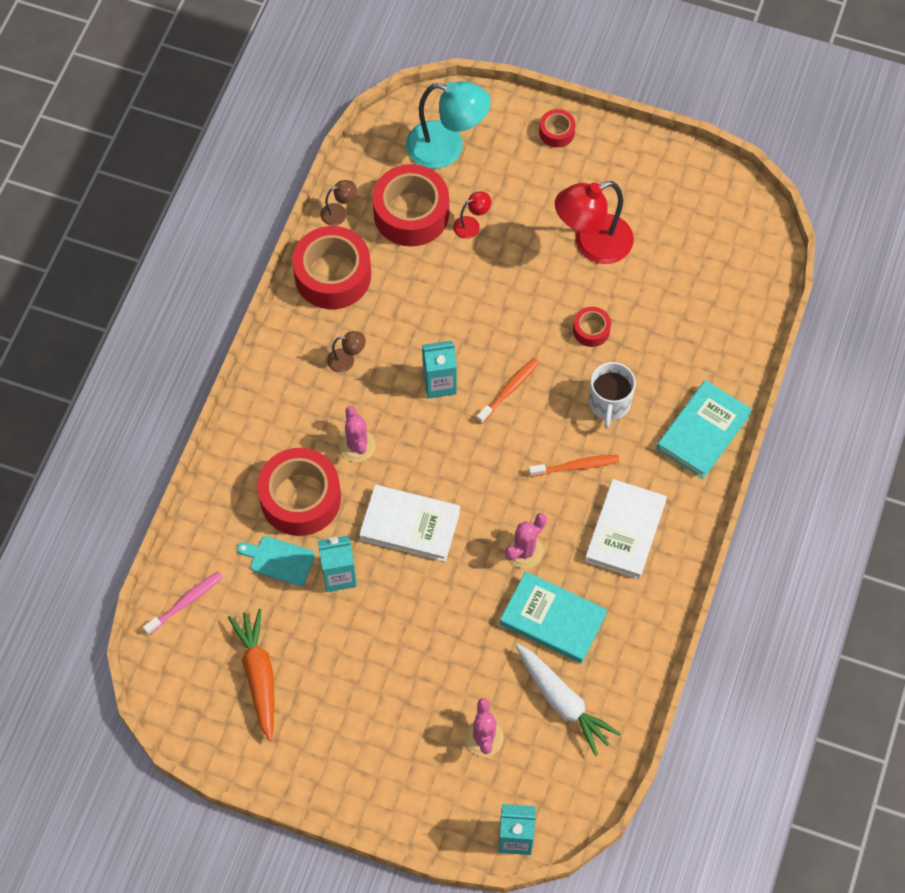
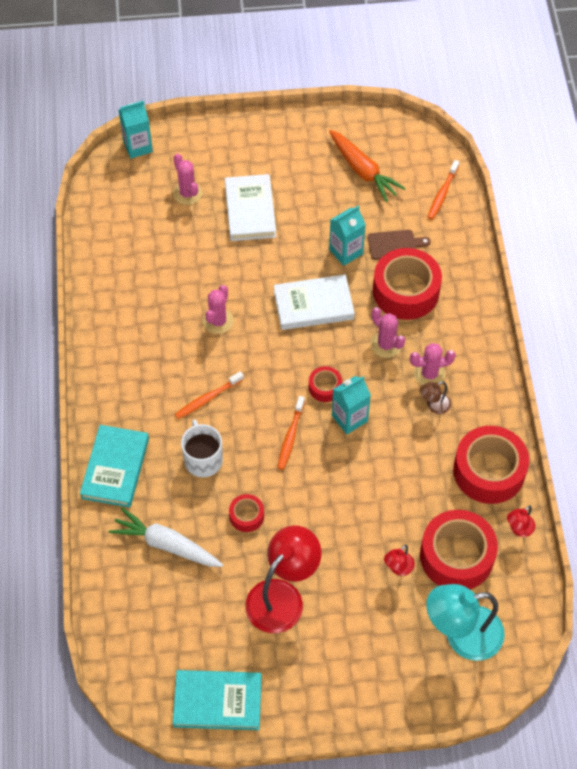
camera: 155 degrees right, 5 degrees down
(185, 602) = (442, 194): pink toothbrush -> orange toothbrush
(279, 560) = (395, 245): turquoise cutting board -> brown cutting board
(331, 395) = (429, 374): none -> pink cactus
(339, 213) = (518, 529): brown lamp -> red lamp
(552, 619) = (174, 284): turquoise book -> turquoise book (218, 701)
(556, 132) = (369, 699): red tape -> red tape (325, 387)
(563, 702) = (142, 235): white carrot -> white carrot (166, 544)
(625, 531) = (147, 366): white book -> white book (250, 210)

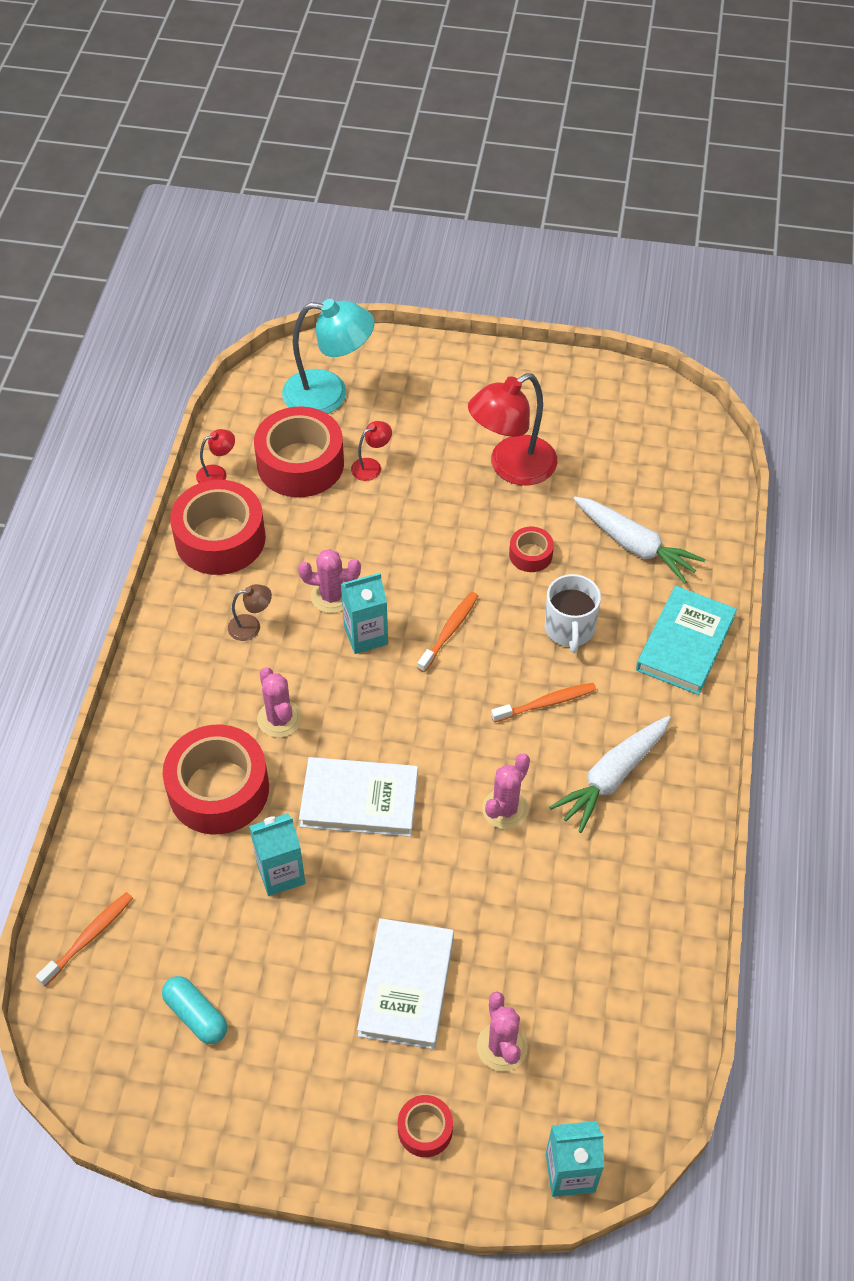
camera: 165 degrees left, 5 degrees down
(152, 358) = (612, 777): none -> white carrot
(218, 701) = (607, 393): turquoise book -> none
(325, 387) = (384, 681): red tape -> red tape (425, 1129)
(363, 171) = (196, 1015): orange carrot -> turquoise capsule
(395, 245) = (202, 866): brown cutting board -> none
(429, 374) = (238, 667): pink cactus -> pink cactus (331, 596)

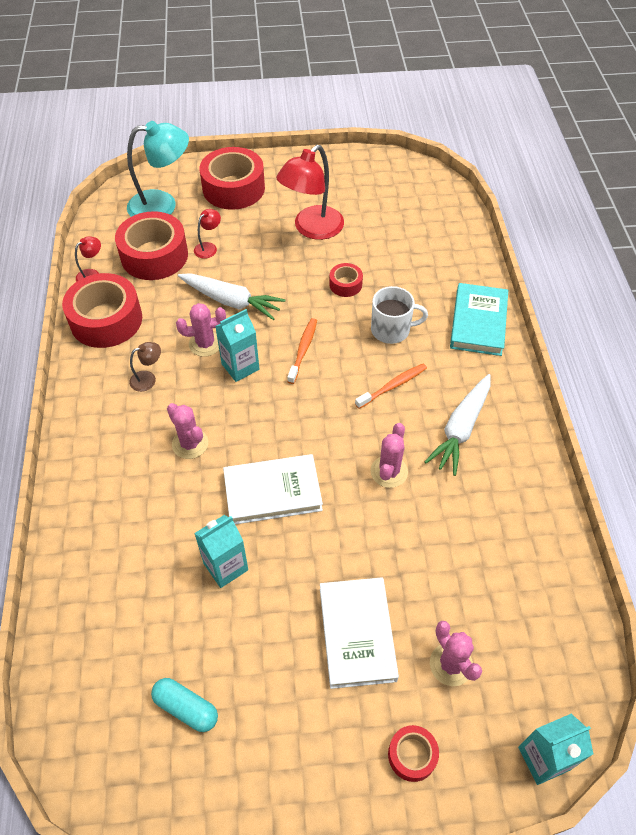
camera: 15 degrees left, 0 degrees up
(89, 937) = (74, 663): orange toothbrush -> none
(218, 789) = (155, 510): red tape -> red tape (233, 188)
(569, 629) = (391, 330): white mug -> white mug turned 75 degrees counterclockwise
(634, 545) = (418, 263): white carrot -> white carrot (231, 301)

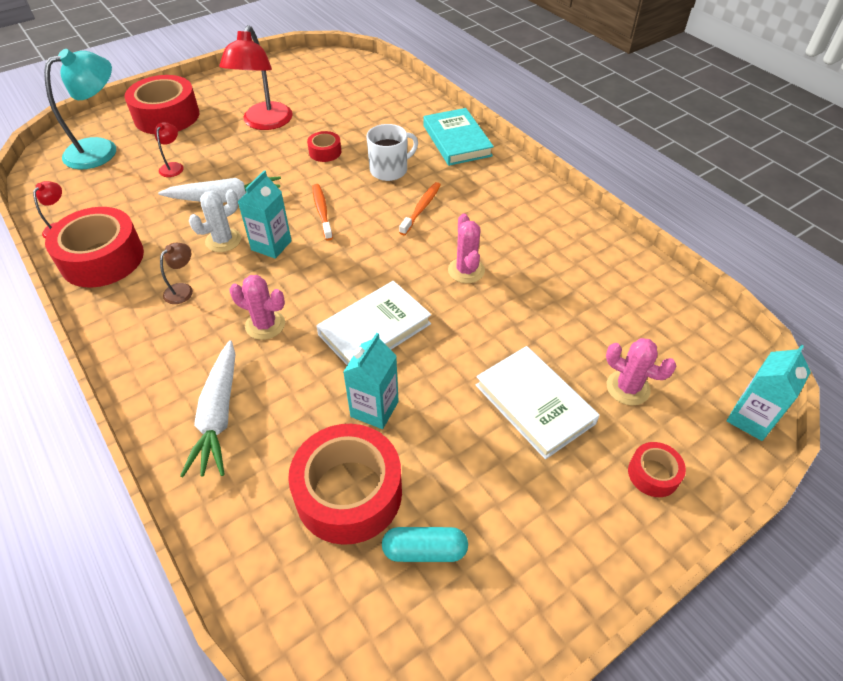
camera: 30 degrees left, 5 degrees down
(154, 256) = (120, 190): red tape -> red tape (349, 492)
(205, 344) = (223, 240): pink cactus -> white cactus
(461, 429) = (500, 217): white carrot -> white carrot (218, 415)

